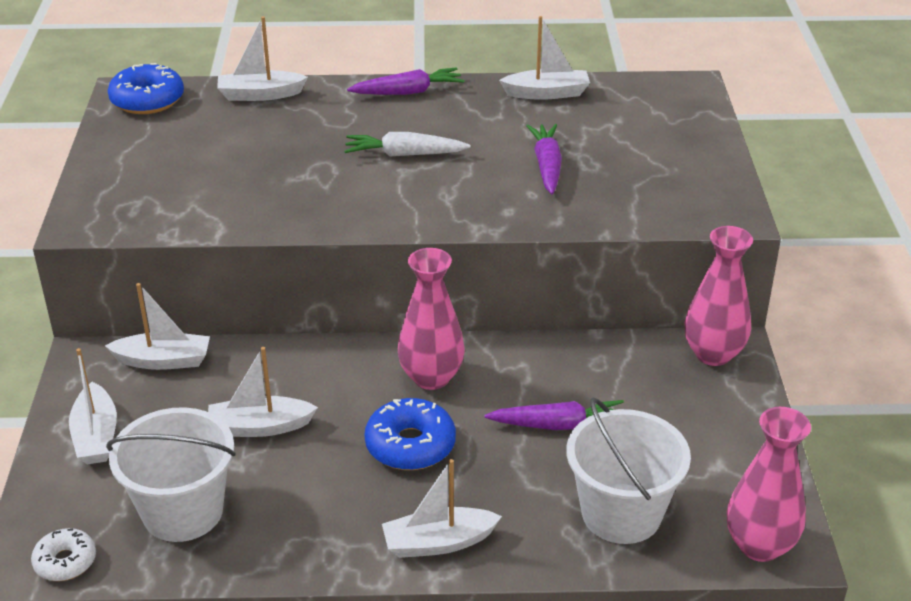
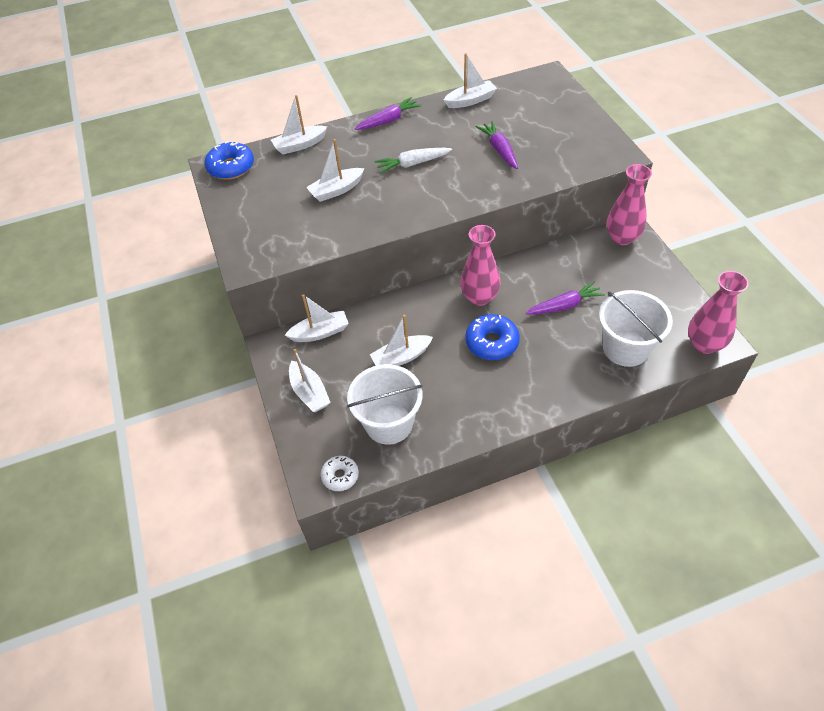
camera: 15 degrees left, 15 degrees up
(438, 542) = (540, 396): white boat -> white boat (336, 190)

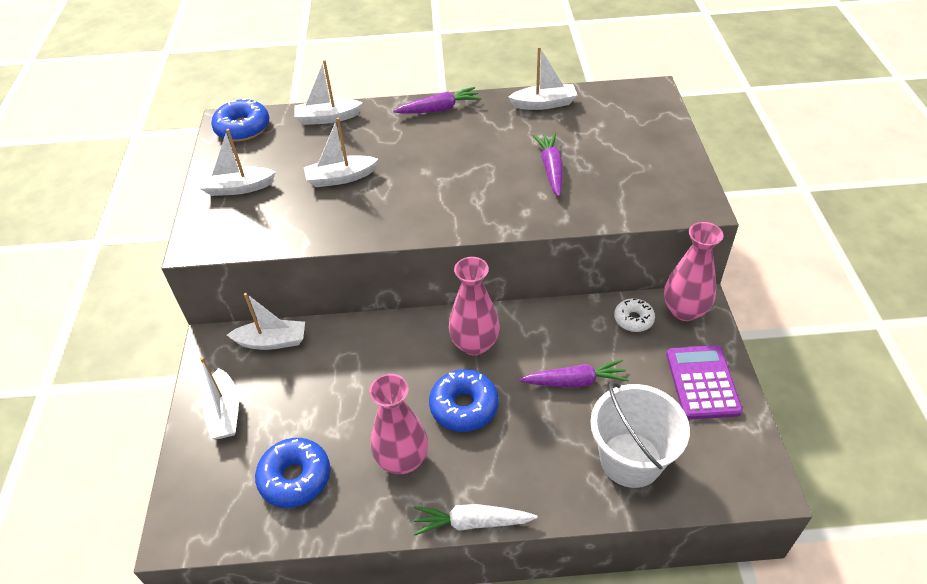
camera: 15 degrees right, 5 degrees down
(340, 476) = (208, 530): white donut -> white donut (633, 319)
(389, 423) = (295, 478): white bucket -> blue donut
(401, 357) = (348, 397): white boat -> white boat (238, 188)
(413, 164) = (441, 165): white carrot -> white carrot (472, 523)
(654, 284) = (702, 382): none -> purple calculator
(704, 344) = (740, 483): pink vase -> pink vase (402, 459)

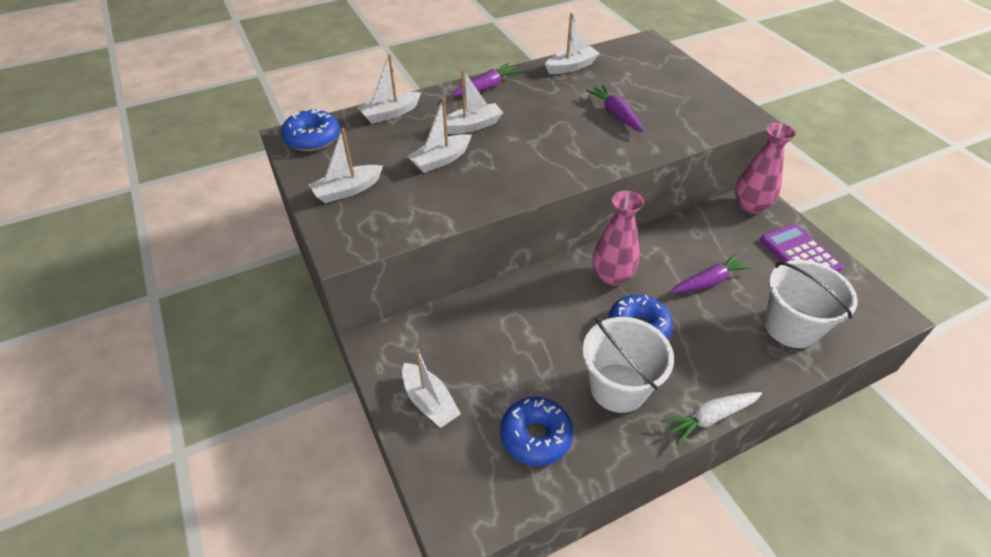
camera: 25 degrees left, 0 degrees up
(272, 341) = (432, 326): white boat -> white boat (472, 126)
(402, 459) = (618, 387): pink vase -> white bucket
(633, 319) = (719, 222): white donut -> none

